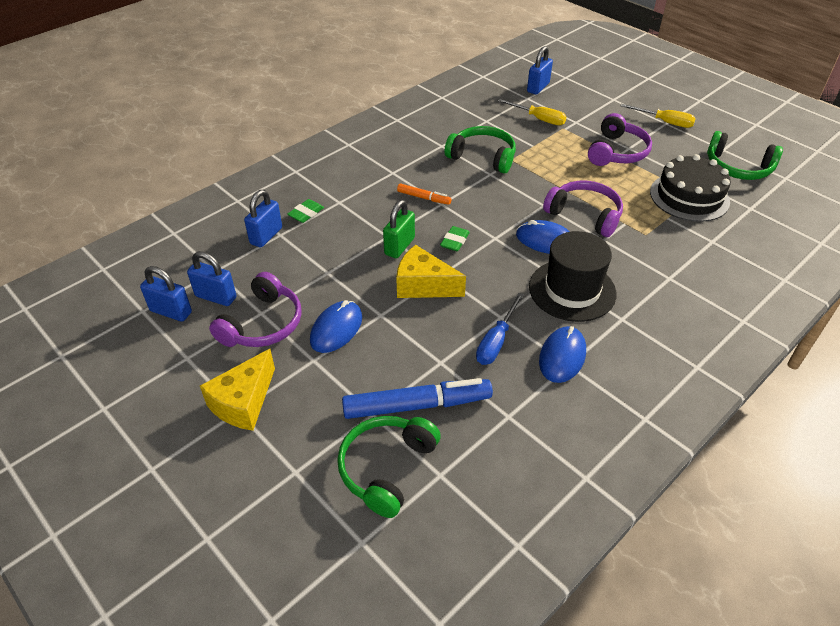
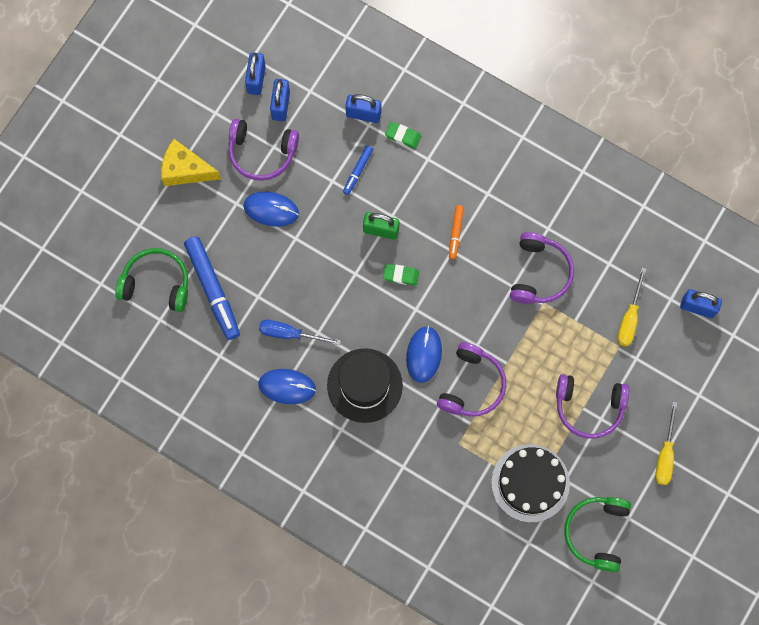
camera: 75 degrees right, 30 degrees up
(326, 251) = (358, 171): none -> blue marker
(423, 285) = (337, 263): yellow cheese -> none
(483, 157) = (539, 273): green headphones -> purple headphones

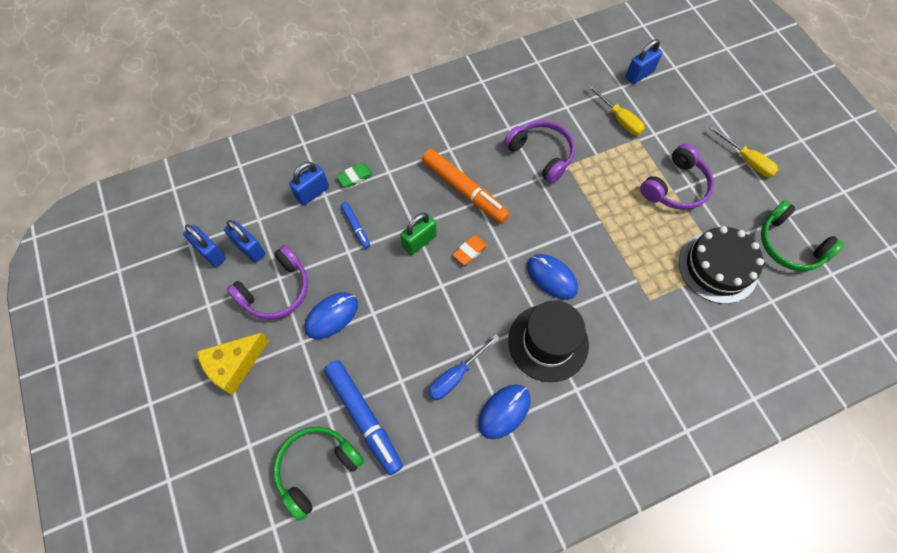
camera: 55 degrees left, 10 degrees down
(213, 290) = (364, 417): blue marker -> blue marker turned 45 degrees clockwise
(401, 275) = (470, 251): green eraser -> orange eraser
(455, 233) = (464, 190): orange marker -> orange marker, size x1.99
(472, 385) = (603, 258): purple headphones -> none

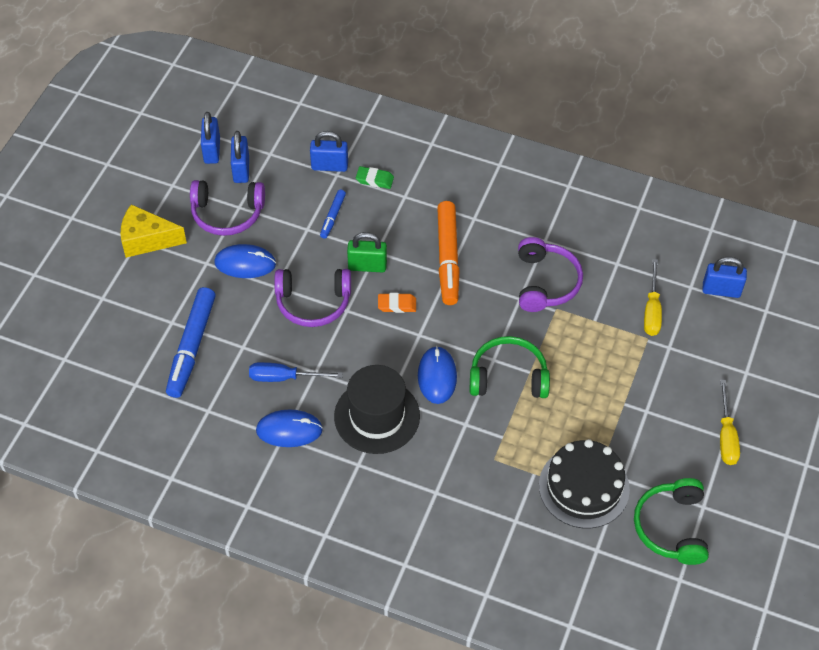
camera: 45 degrees right, 10 degrees down
(316, 468) = (127, 350): green headphones -> green headphones (508, 376)
(676, 187) = (630, 401): purple headphones -> purple headphones (313, 303)

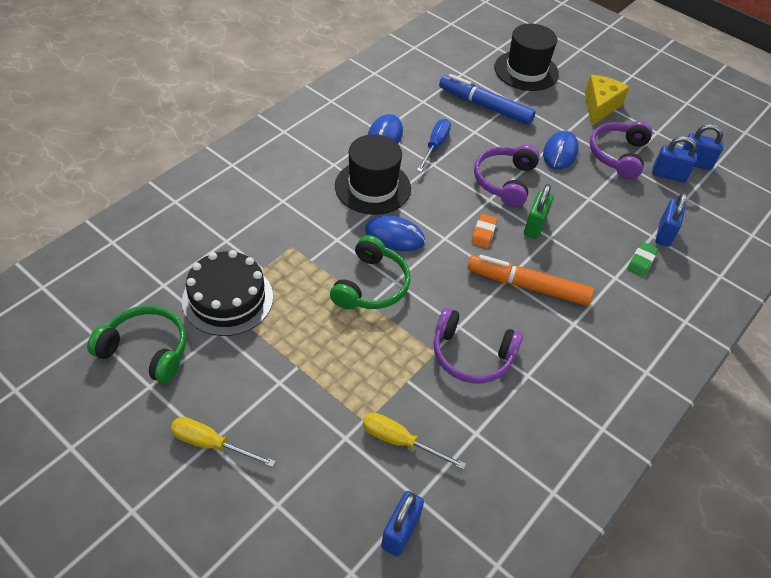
camera: 105 degrees right, 5 degrees down
(103, 320) = (526, 71): none -> black hat
(333, 216) = (600, 219): blue marker -> none

